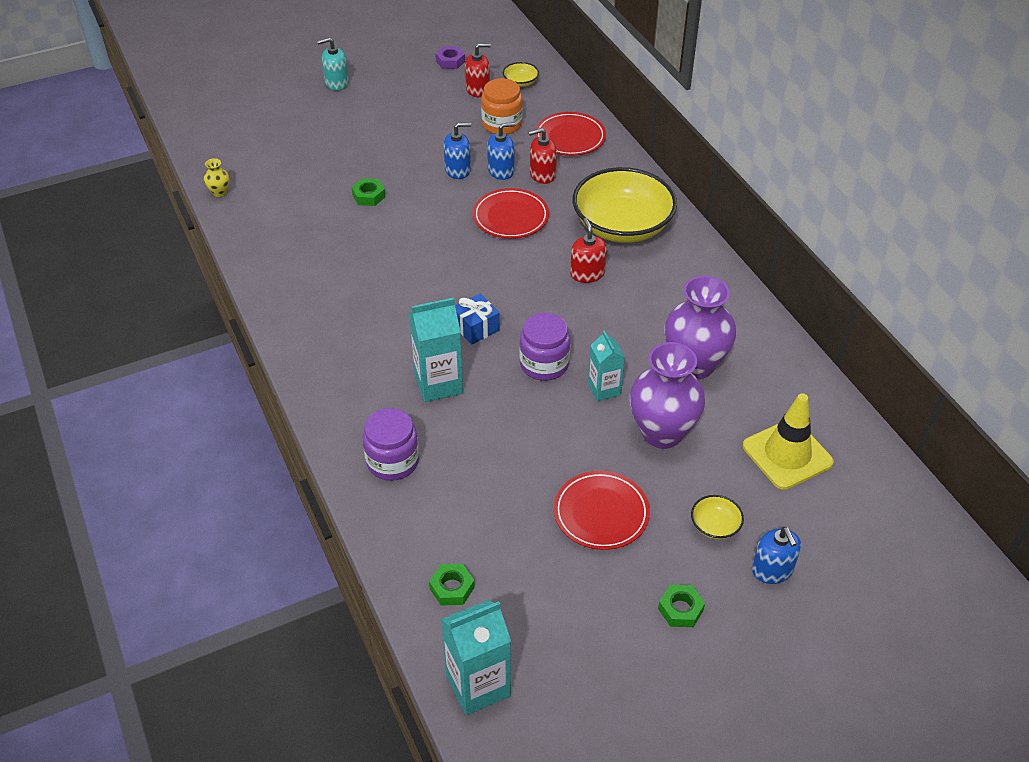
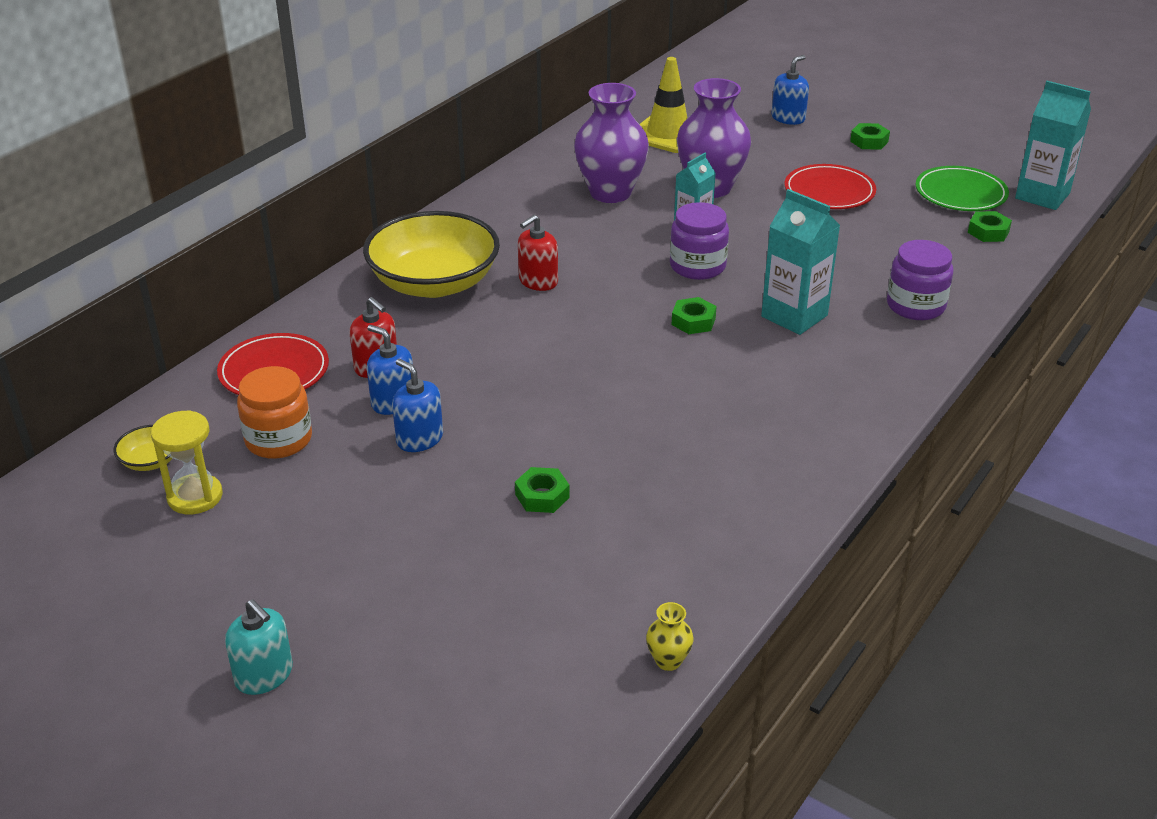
camera: 120 degrees left, 10 degrees down
(450, 61) = (119, 561): purple nut -> none
(476, 328) = (693, 321): blue gift -> green nut
(478, 89) = (195, 497): red soap dispenser -> yellow hourglass
(510, 217) = (483, 362): red plate -> none
(529, 616) = (960, 193): none -> green plate
(715, 526) = (777, 145): yellow bowl -> none

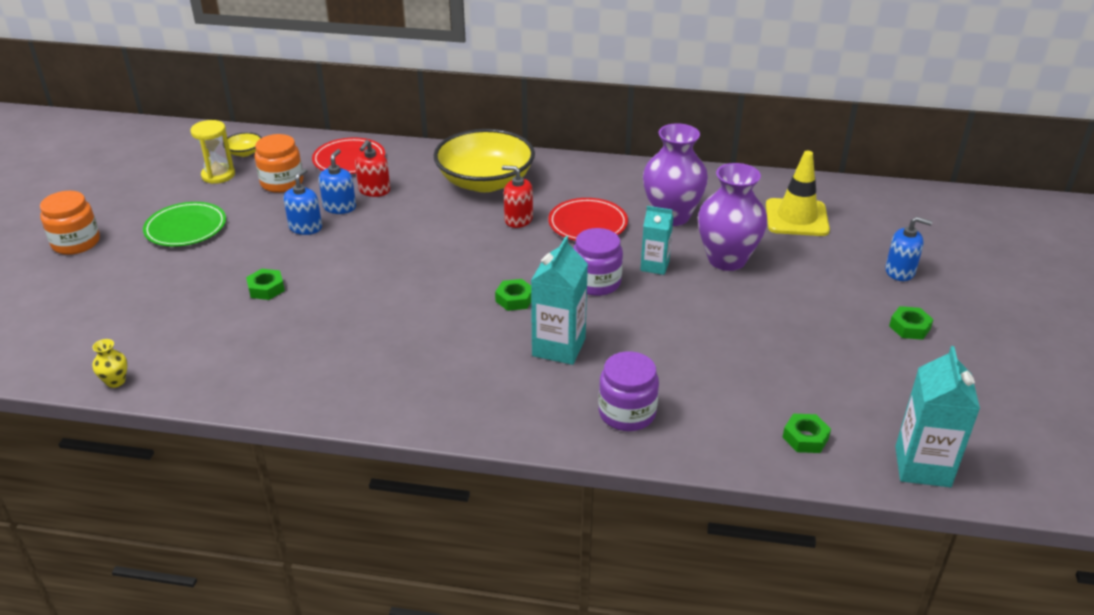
camera: 65 degrees right, 0 degrees up
(264, 675) = (76, 243): turquoise soap dispenser -> orange jar
(829, 191) = (785, 323): red plate -> red plate (588, 224)
(960, 193) = (866, 406): green plate -> green plate (186, 228)

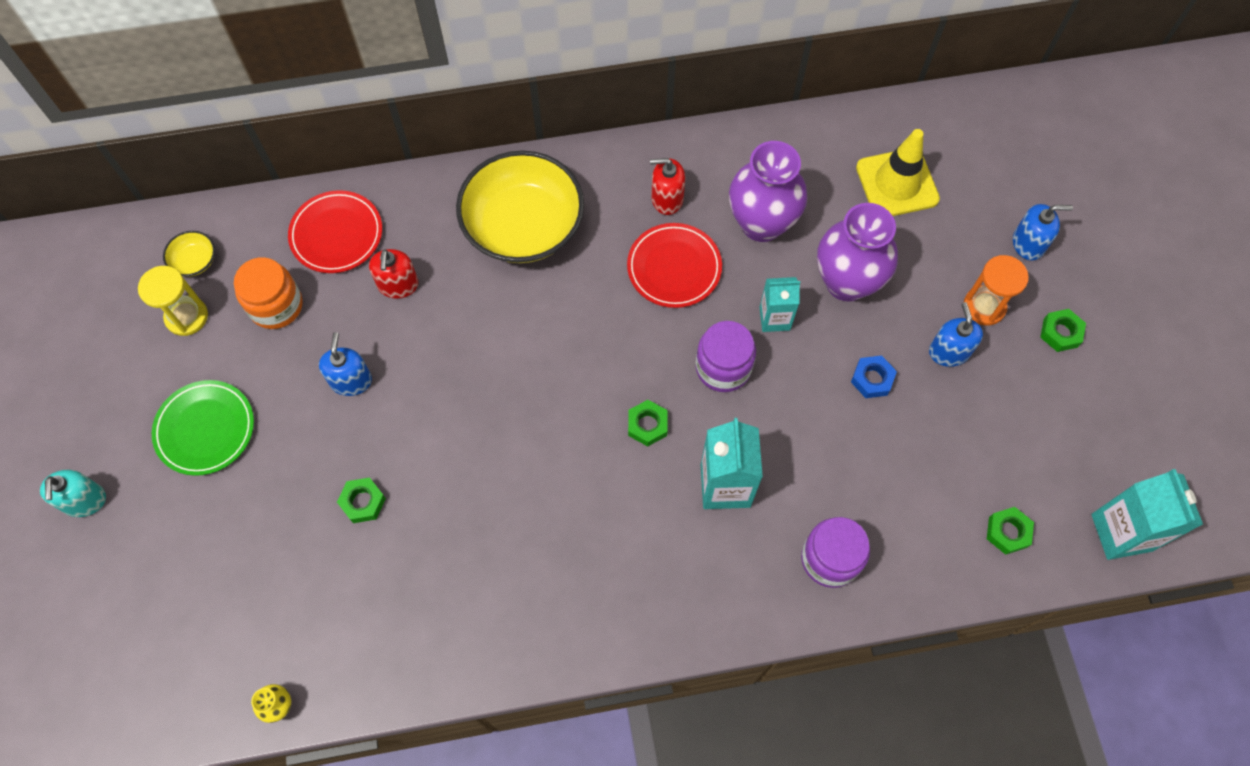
camera: 20 degrees left, 30 degrees up
(76, 243) = (84, 501): orange jar -> turquoise soap dispenser
(339, 207) = (372, 330): blue soap dispenser -> blue soap dispenser (949, 351)
(518, 219) = (592, 285): red soap dispenser -> red soap dispenser (667, 199)
(721, 316) = (872, 379): none -> blue nut
(843, 297) = (984, 306): none -> orange hourglass

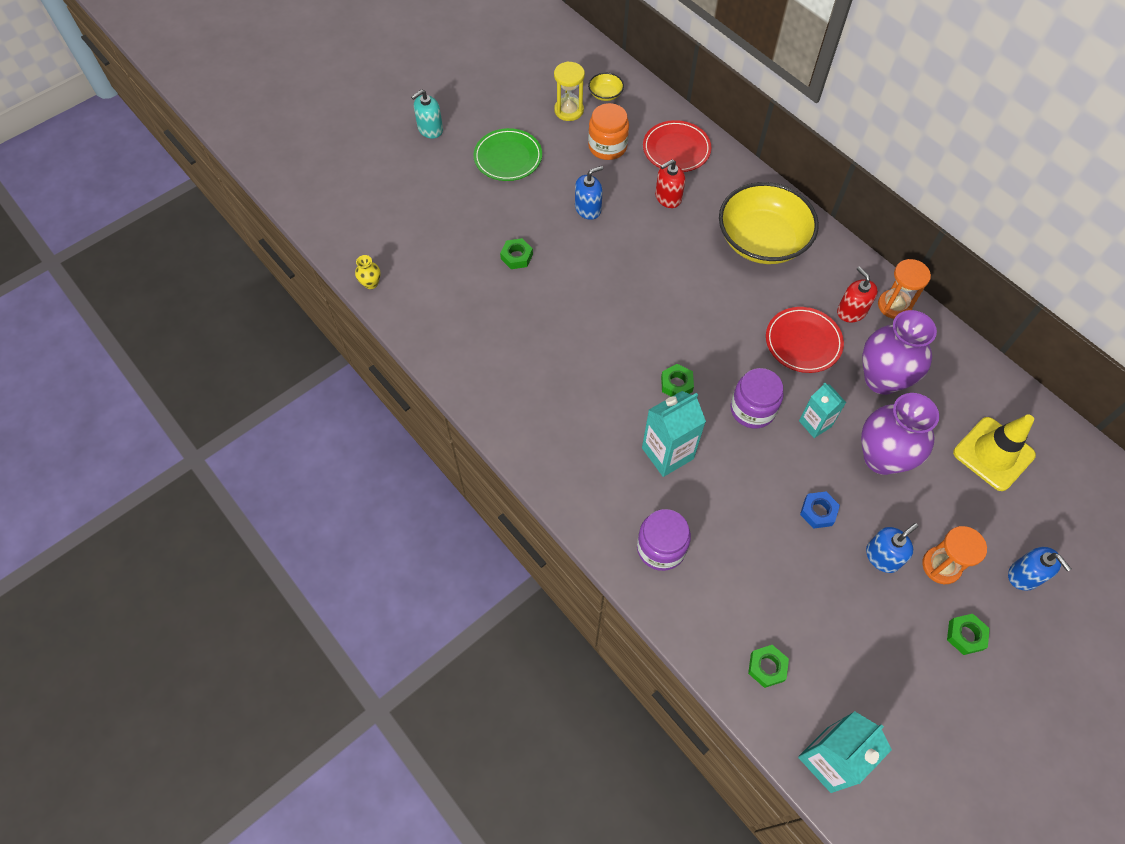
camera: 60 degrees right, 5 degrees down
(685, 156) = (894, 305): none -> orange hourglass

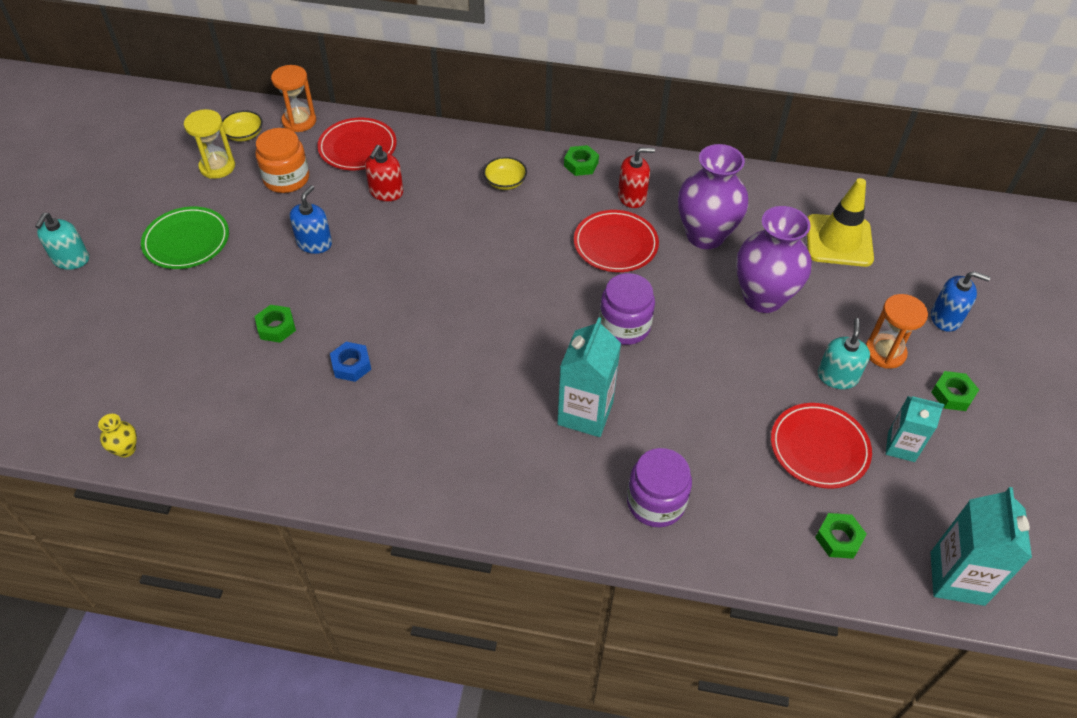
camera: 40 degrees left, 10 degrees down
(676, 384) = (538, 347): green nut -> green nut (581, 164)
(762, 240) = (505, 182): yellow bowl -> yellow bowl, size x0.41
(815, 423) = (686, 304): turquoise carton -> turquoise carton (901, 446)
(815, 597) = (819, 448): none -> red plate
(818, 512) = (756, 375): blue nut -> blue nut (351, 365)
(851, 311) = (632, 197): red soap dispenser -> red soap dispenser turned 150 degrees clockwise
(882, 556) = (837, 376): blue soap dispenser -> turquoise soap dispenser
(894, 305) = (661, 173): orange hourglass -> orange hourglass (299, 121)

